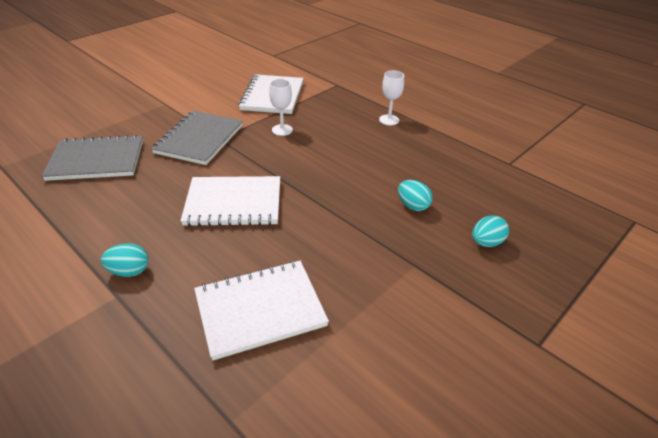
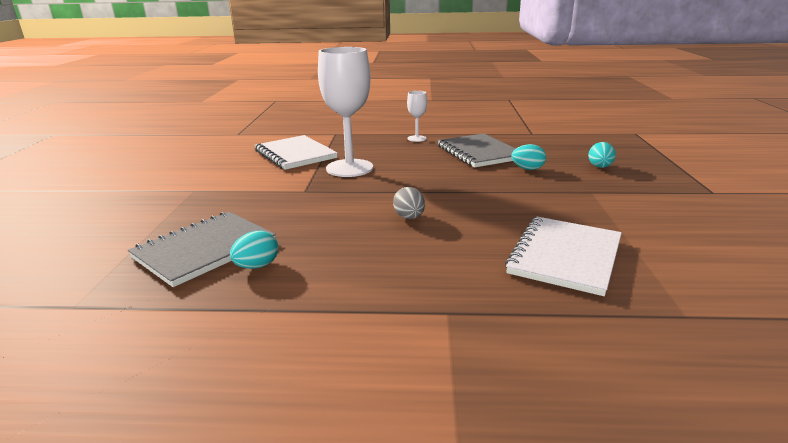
camera: 40 degrees left, 15 degrees down
(129, 271) = (421, 293): turquoise egg -> turquoise egg (257, 266)
(199, 139) = (287, 197): grey notebook -> grey notebook (479, 152)
(233, 203) = (409, 217): white notebook -> grey egg
(282, 130) = (349, 168): white goblet -> white goblet, size x2.11

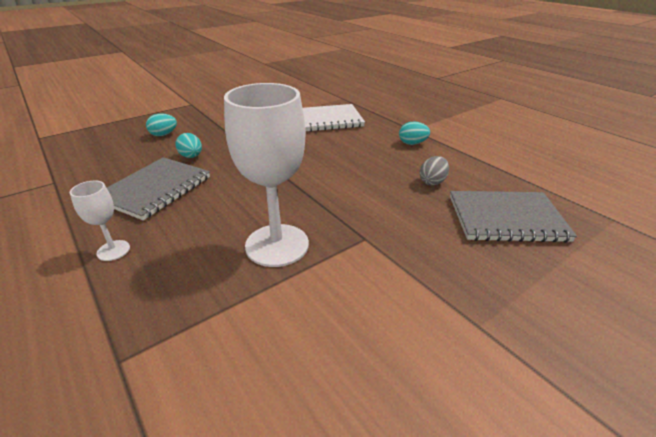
camera: 130 degrees left, 10 degrees up
(257, 266) = (477, 187): turquoise egg -> turquoise egg (412, 143)
(295, 154) = (271, 330): white notebook -> none
(409, 217) = (343, 168): grey egg -> grey egg (432, 182)

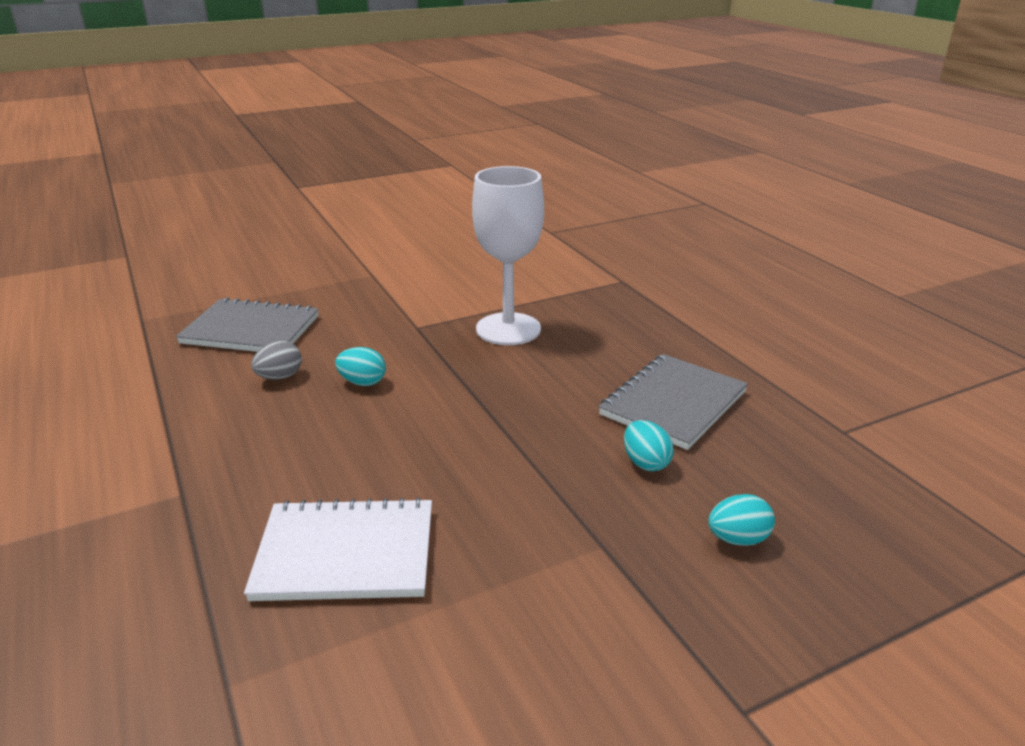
camera: 170 degrees left, 5 degrees down
(113, 250) = (675, 339): white goblet -> none
(412, 143) = (227, 452): turquoise egg -> turquoise egg (362, 382)

